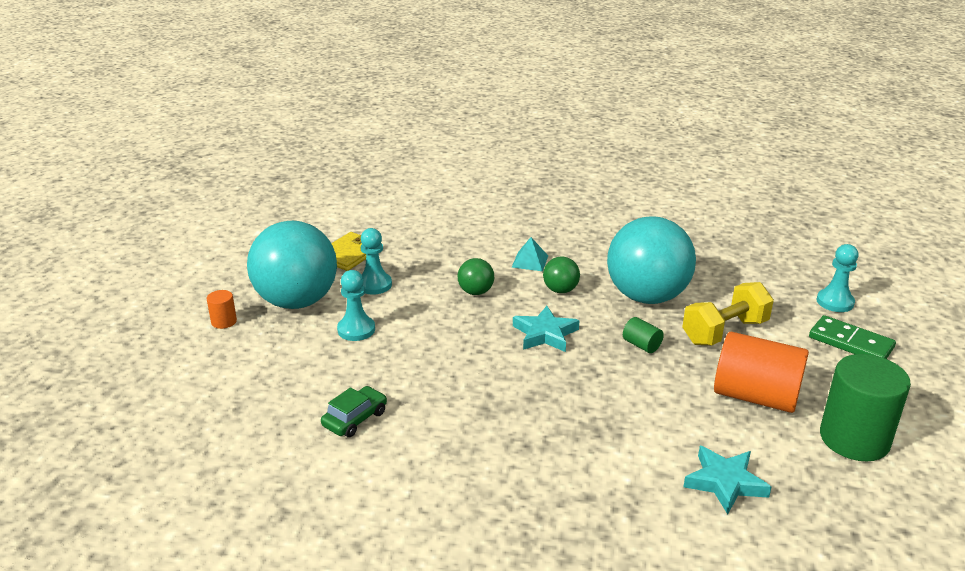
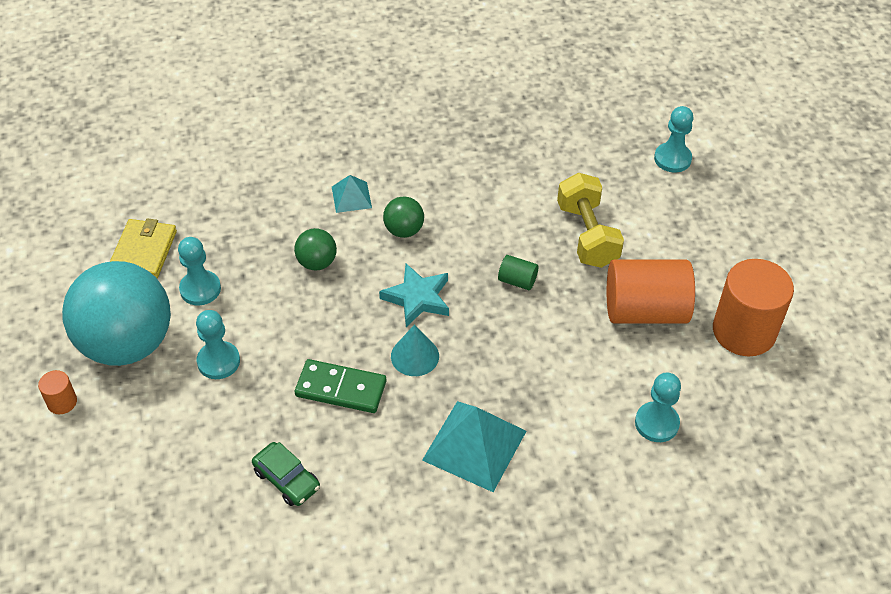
camera: 25 degrees left, 20 degrees up
(355, 419) = (287, 479): green car -> green car turned 120 degrees clockwise
(519, 370) = (415, 356): none -> turquoise cone
(534, 445) = (474, 445): none -> turquoise pyramid
(647, 297) = (494, 211): turquoise ball -> none
(724, 332) = (587, 235): yellow dumbbell -> yellow dumbbell turned 45 degrees counterclockwise
(725, 482) = (656, 423): turquoise star -> turquoise pawn
(851, 342) = (704, 210): green domino -> green domino (341, 388)
(854, 439) = (744, 331): green cylinder -> orange cylinder

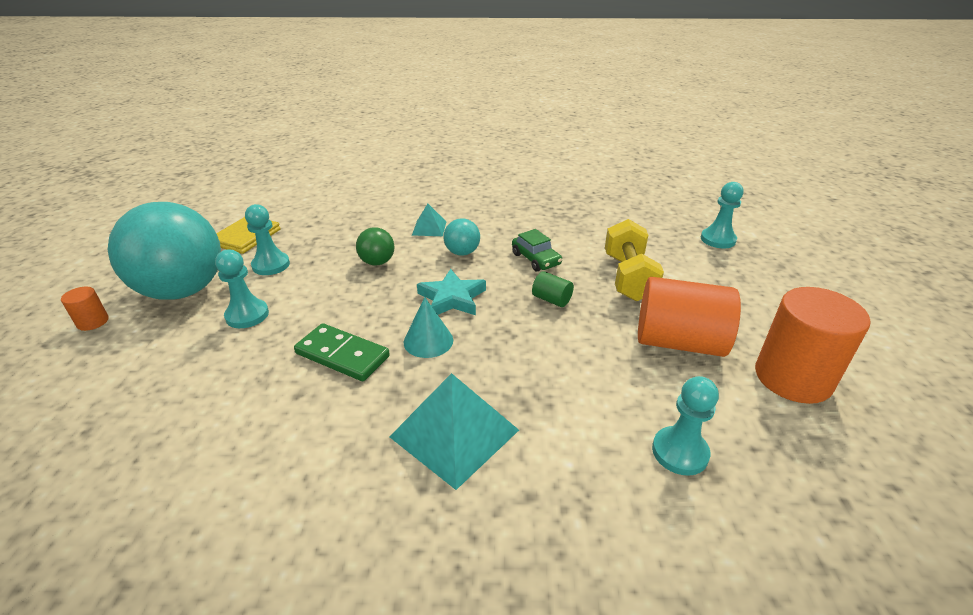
camera: 15 degrees right, 15 degrees down
(287, 479) = (236, 426): green car -> green car (536, 259)
(404, 230) = (462, 252): green ball -> turquoise ball

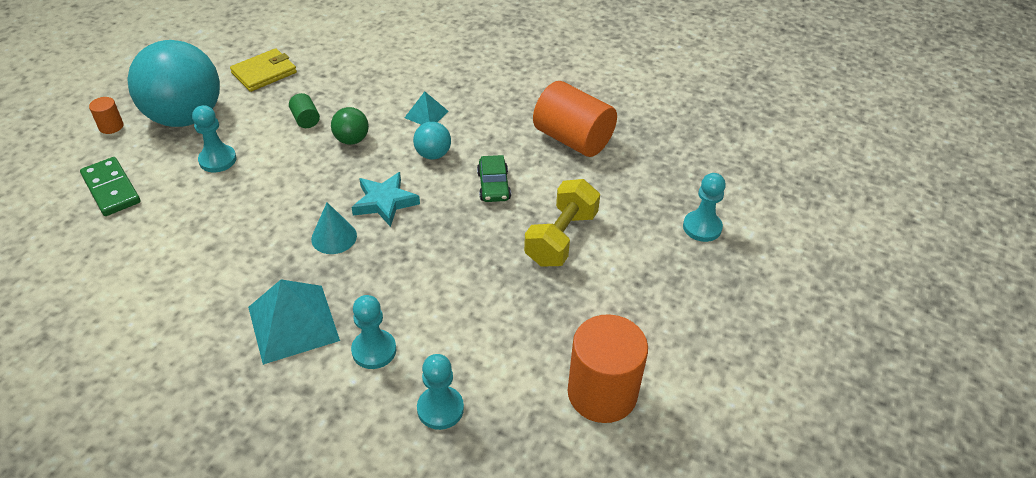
camera: 25 degrees right, 10 degrees up
(271, 265) = (265, 112): turquoise pawn -> turquoise pawn (374, 350)
(342, 355) = (262, 225): green domino -> green domino (111, 189)
(551, 300) = (468, 235): green cylinder -> green cylinder (306, 119)
(678, 342) = (538, 320): orange cylinder -> orange cylinder (573, 139)

